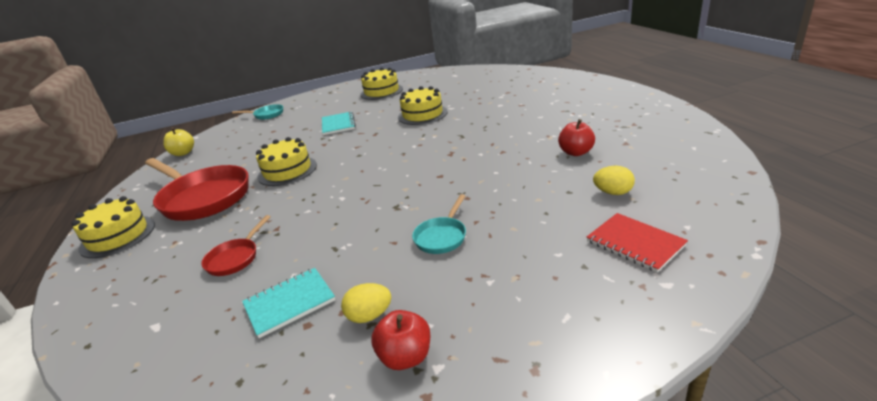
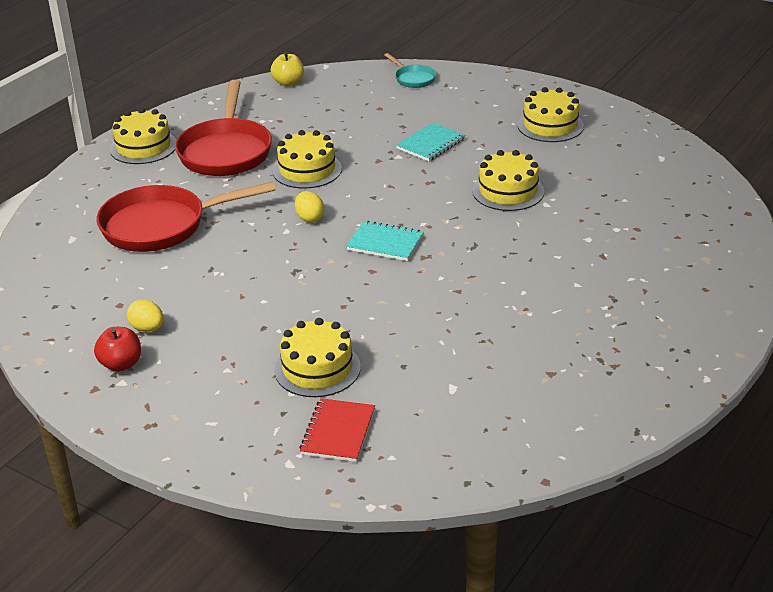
camera: 50 degrees right, 5 degrees up
(235, 258) = (162, 226): red pan -> red pan, size x2.13
(289, 303) = (134, 284): turquoise notebook -> turquoise notebook (385, 243)
(442, 237) = (268, 319): turquoise pan -> none
(536, 230) = (317, 368): none -> yellow cake
(576, 152) = (496, 343): red apple -> none
(613, 192) = (422, 395): yellow egg -> yellow egg (309, 218)

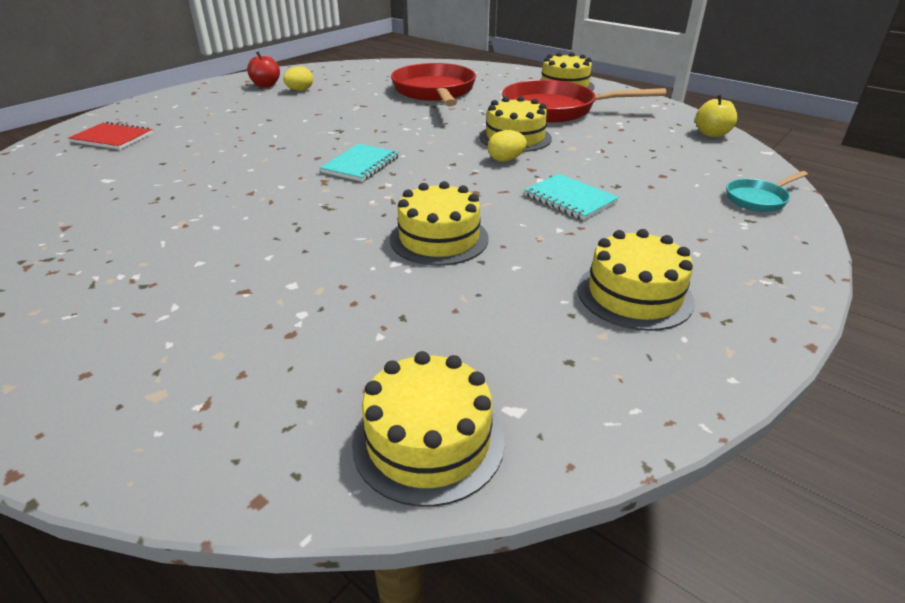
camera: 95 degrees right, 0 degrees up
(309, 218) = (423, 137): yellow egg -> yellow egg (506, 160)
(317, 368) = (196, 134): yellow cake -> yellow cake (428, 440)

